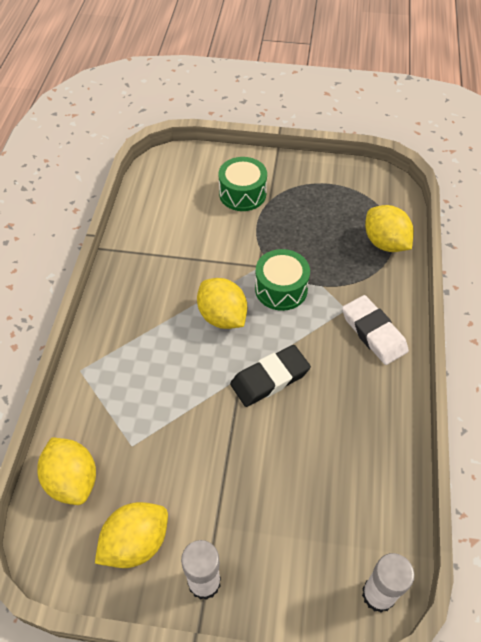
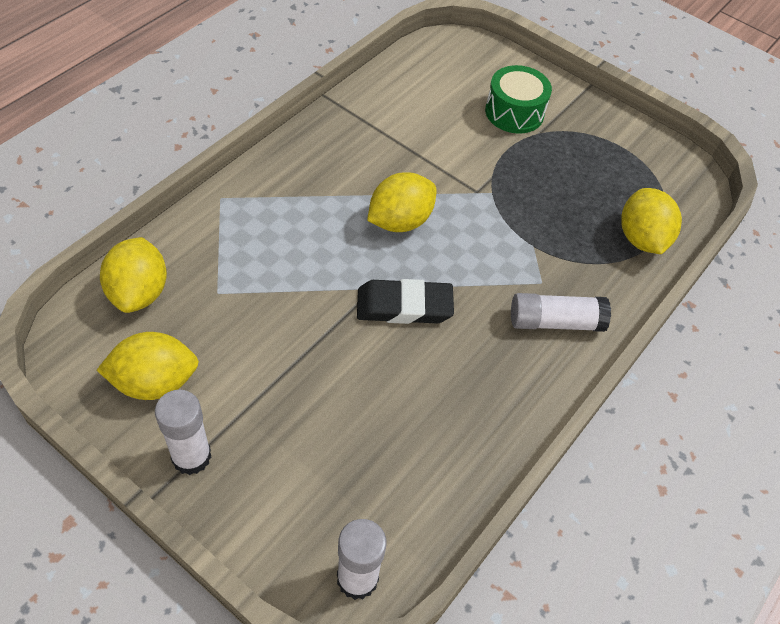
camera: 25 degrees right, 0 degrees up
(222, 317) = (400, 221): yellow lemon -> yellow lemon turned 60 degrees clockwise
(281, 289) = (484, 226): green drum -> none
(373, 332) = (555, 322): white eraser -> white glue stick

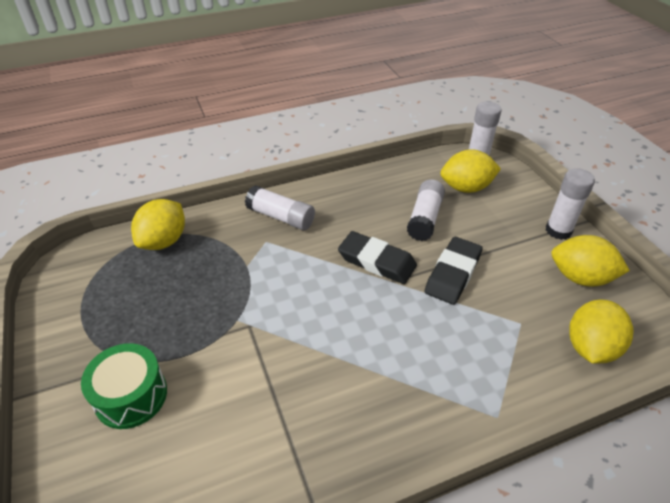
camera: 145 degrees left, 10 degrees down
(311, 325) = (453, 274): none -> black eraser
(381, 398) = (424, 218): none -> white glue stick
(400, 221) = (337, 324): yellow lemon -> yellow lemon (466, 188)

